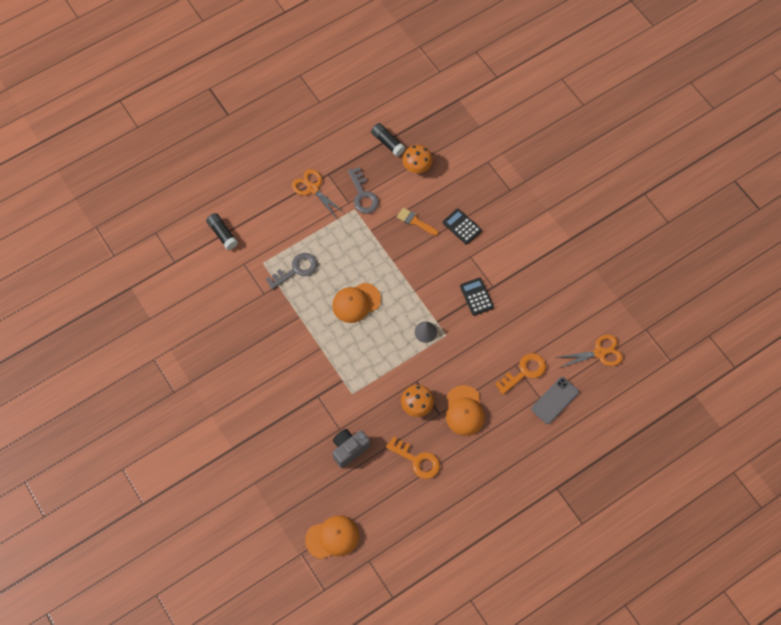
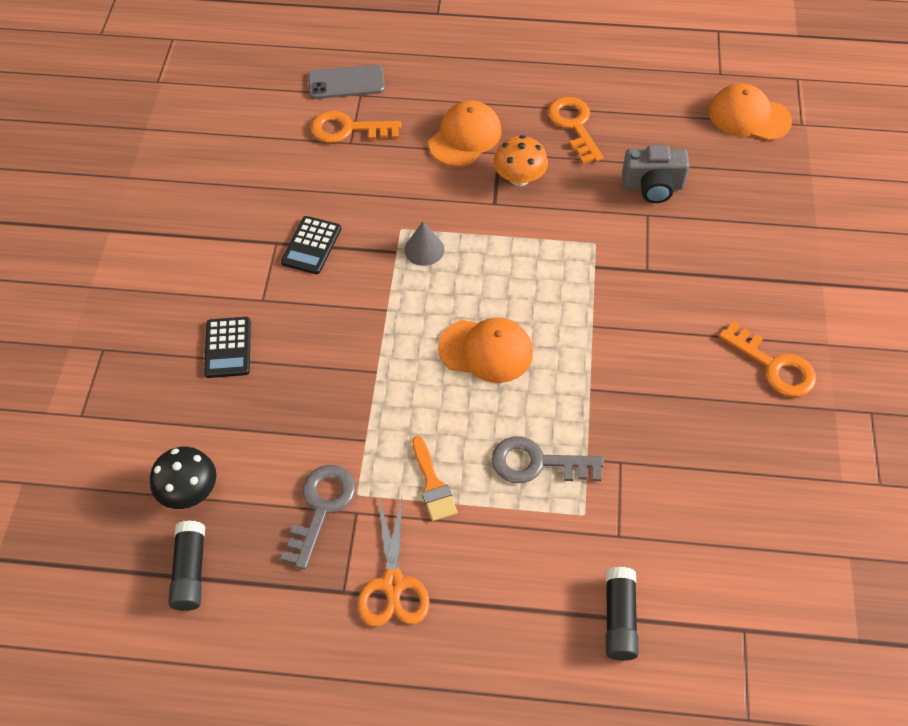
camera: 140 degrees left, 10 degrees down
(228, 385) = (773, 366): none -> orange key
(415, 221) = (285, 404): orange brush -> orange brush (433, 484)
(417, 166) = (189, 491): orange mushroom -> black mushroom
(599, 353) = (238, 93): orange scissors -> none

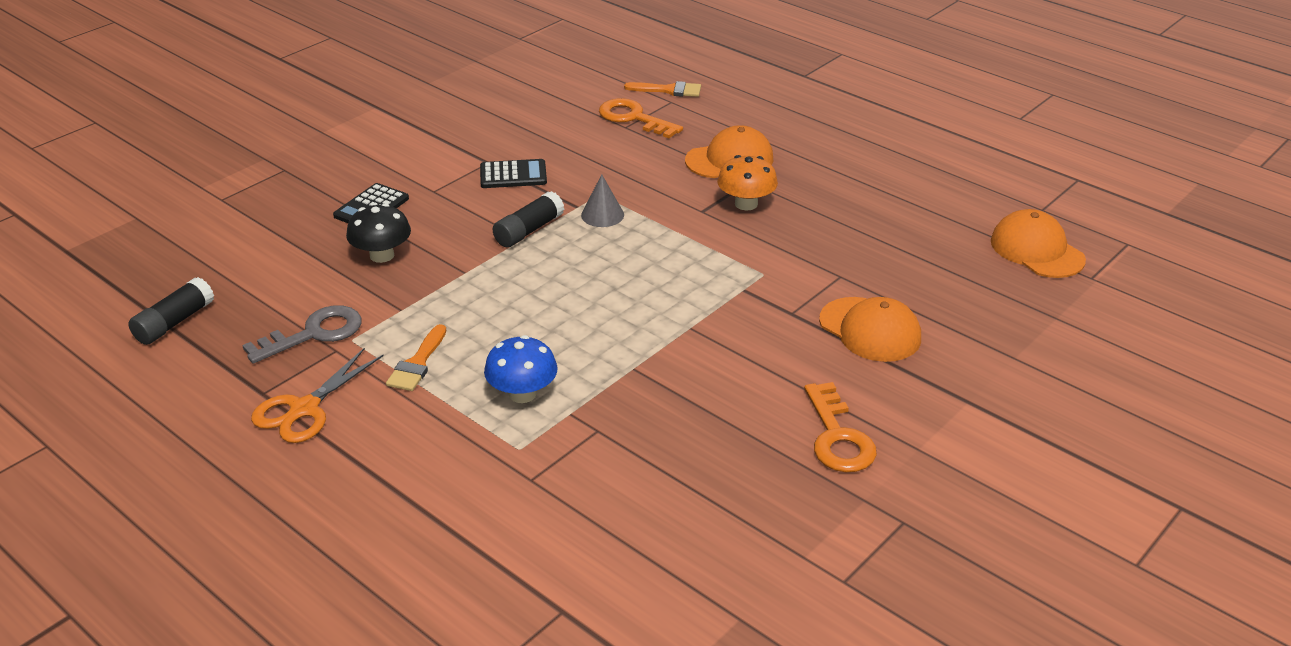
camera: 35 degrees right, 20 degrees down
(189, 491) = (235, 276): black mushroom -> black mushroom (382, 255)
(311, 245) = (513, 175): black calculator -> black calculator turned 150 degrees counterclockwise
(346, 82) = (669, 90): grey phone -> orange brush
(486, 350) = (573, 300): orange cap -> orange cap (870, 330)
(537, 463) = (522, 394): grey key -> blue mushroom
(574, 126) = (842, 190): orange key -> none
(619, 619) = (458, 536): black glue stick -> black glue stick (529, 230)
(652, 186) = (870, 259): grey camera -> none

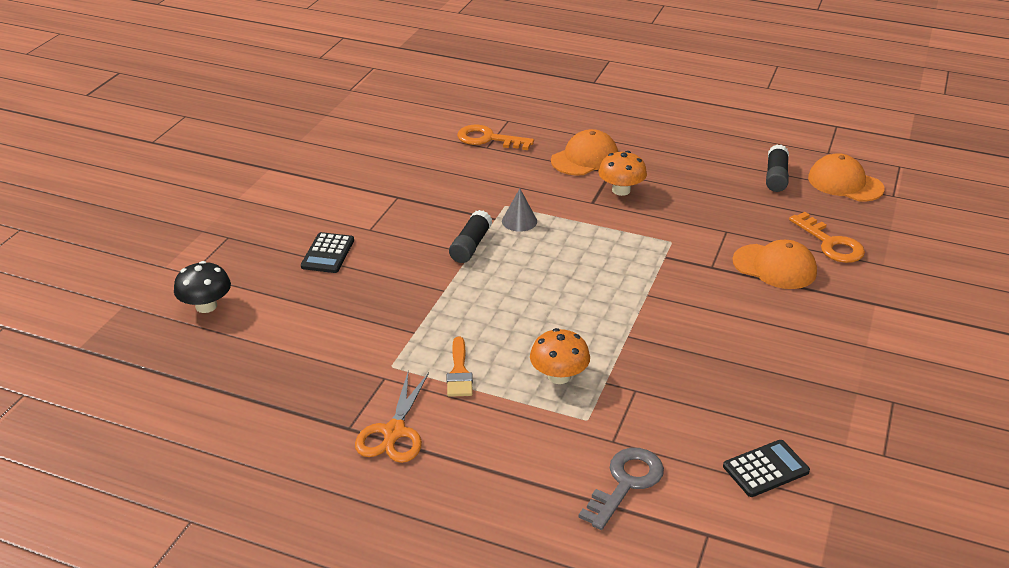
camera: 20 degrees left, 0 degrees up
(174, 322) = (227, 388): black glue stick -> black glue stick (776, 177)
(314, 334) = (356, 369): grey key -> grey key (626, 483)
(382, 255) = (366, 291): black mushroom -> black mushroom (206, 306)
(513, 175) = (426, 203): black calculator -> black calculator (765, 469)
(522, 394) = (559, 376): blue mushroom -> orange mushroom
(669, 90) = (500, 112): orange brush -> none
(837, 437) = (807, 351): orange key -> orange key (830, 243)

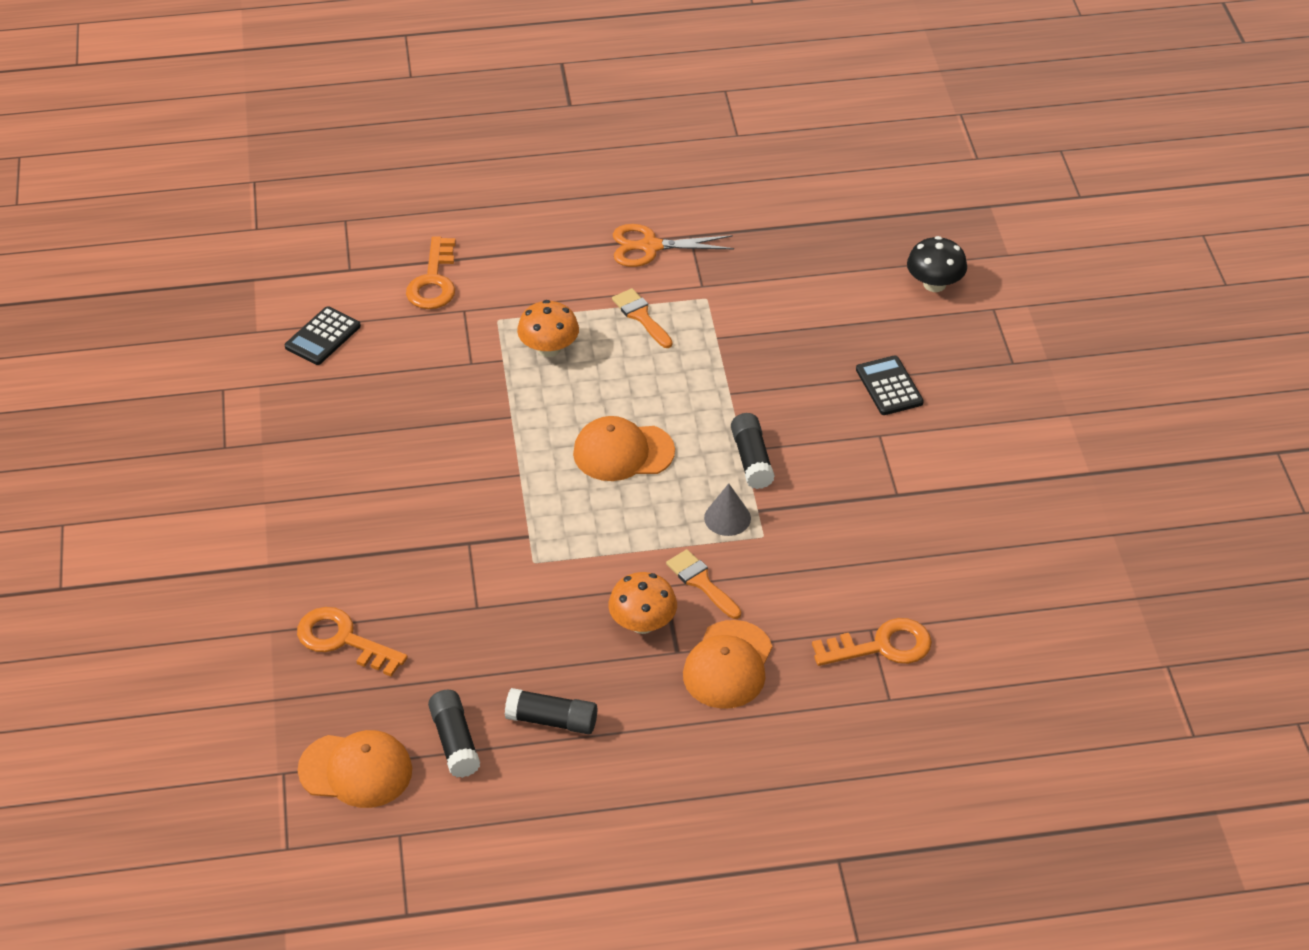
camera: 150 degrees right, 10 degrees up
(394, 432) = (650, 247): orange scissors -> orange scissors turned 75 degrees counterclockwise
(567, 196) = (701, 582): none -> orange brush
(626, 483) = (433, 281): grey key -> orange key
(710, 168) = (552, 720): none -> black glue stick
(774, 267) = (397, 573): orange cap -> orange cap (623, 452)

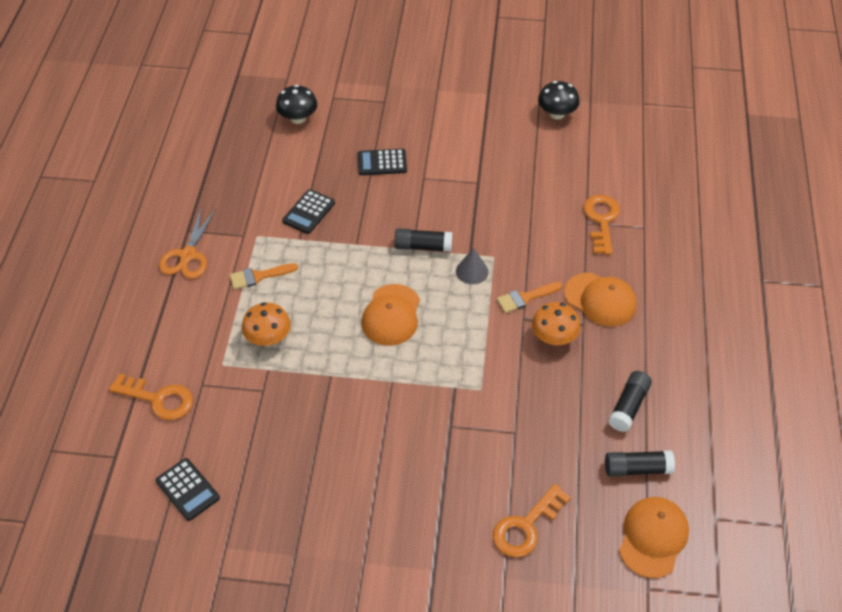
camera: 75 degrees left, 5 degrees up
(766, 335) = (308, 212): none -> black calculator
(1086, 561) = (557, 114): none -> black mushroom

